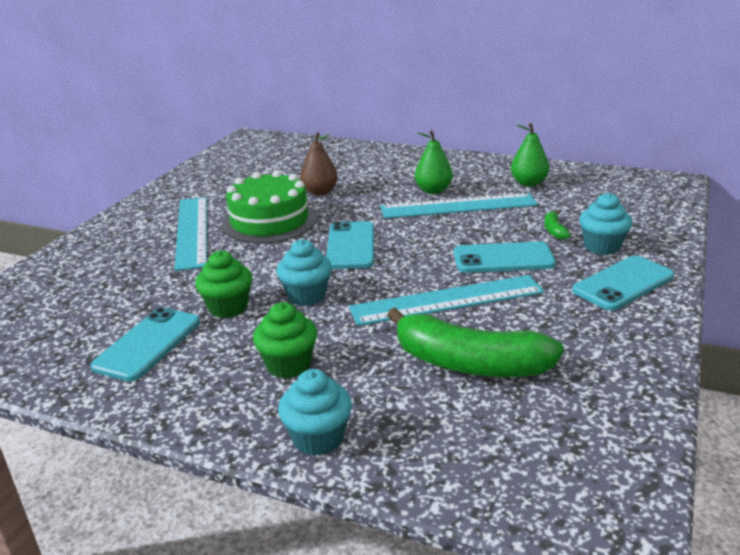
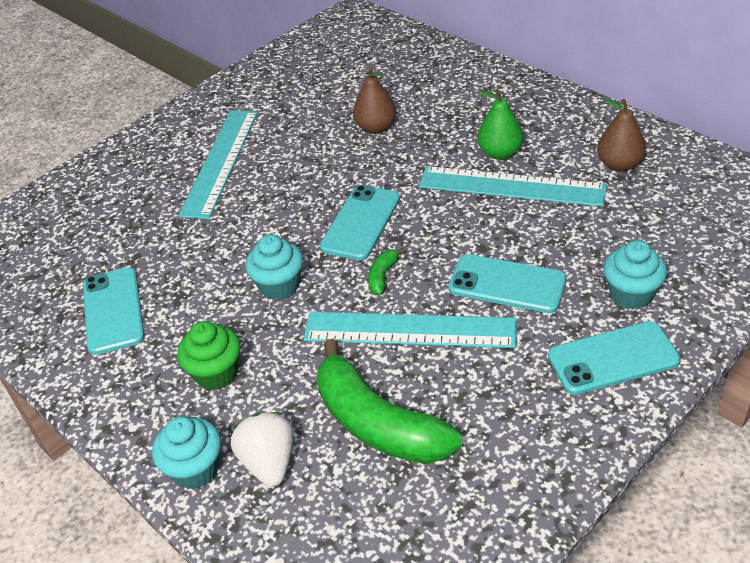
camera: 25 degrees right, 15 degrees up
(148, 344) = (113, 310): turquoise phone -> turquoise phone turned 60 degrees counterclockwise
(228, 308) = (201, 282): green cupcake -> none
(269, 221) = (301, 164): green cake -> none
(389, 415) = (269, 462): none -> white strawberry
(528, 183) = (619, 165): green pear -> brown pear
(554, 230) = (594, 254): green banana -> green banana (383, 275)

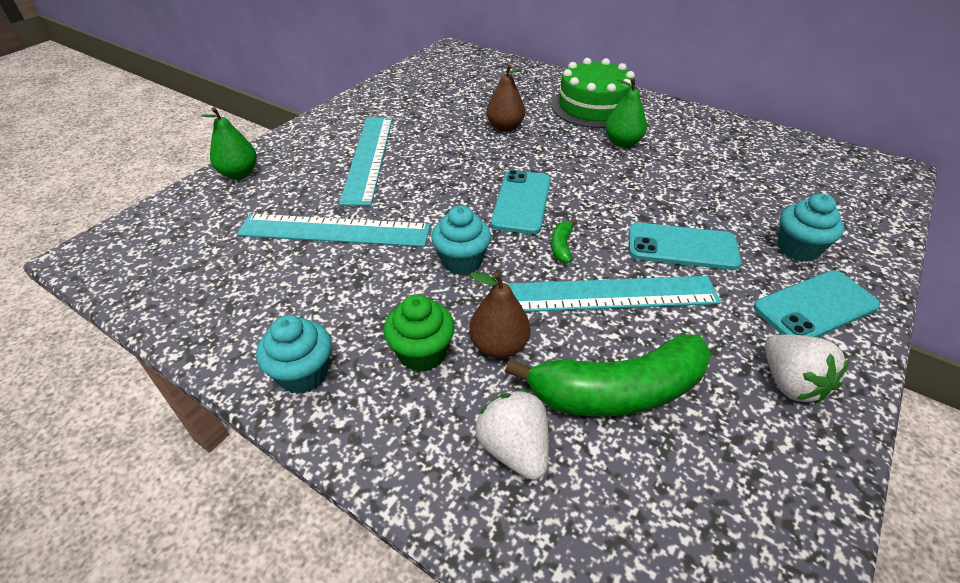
camera: 15 degrees left, 0 degrees up
(90, 175) = (239, 173): none -> green pear
(113, 310) = (289, 296): turquoise phone -> none
(195, 469) = (429, 466): turquoise cupcake -> turquoise cupcake (303, 374)
(378, 423) = (617, 391): green banana -> green banana turned 45 degrees counterclockwise
(487, 102) = (593, 107): none -> green cake
(511, 186) = (645, 167): turquoise ruler -> turquoise ruler (334, 231)
(544, 430) = (790, 383): none -> white strawberry
(619, 165) = (727, 148): brown pear -> brown pear (499, 346)

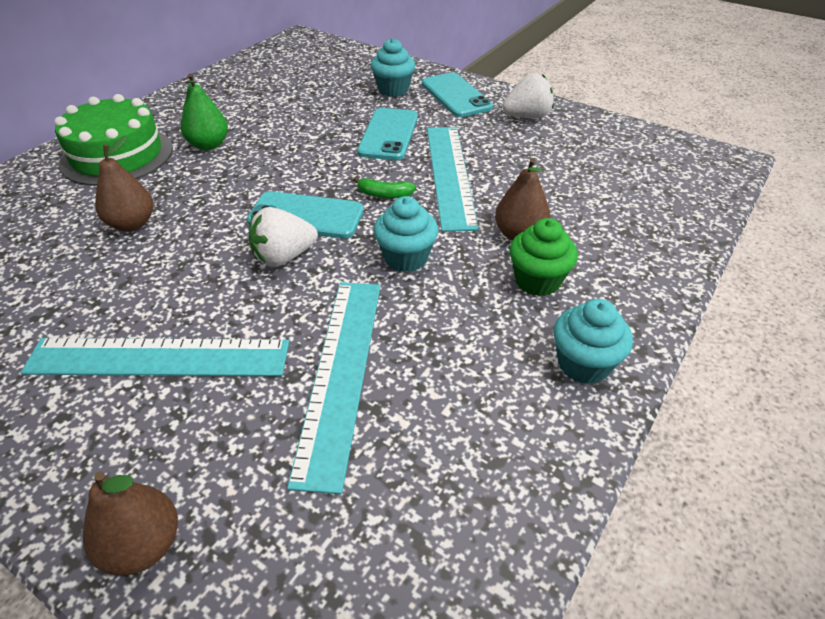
camera: 90 degrees left, 0 degrees up
(239, 173) = (143, 546): green pear -> brown pear
(514, 448) = (618, 229): white strawberry -> white strawberry (284, 257)
(617, 391) = (552, 181): green banana -> none

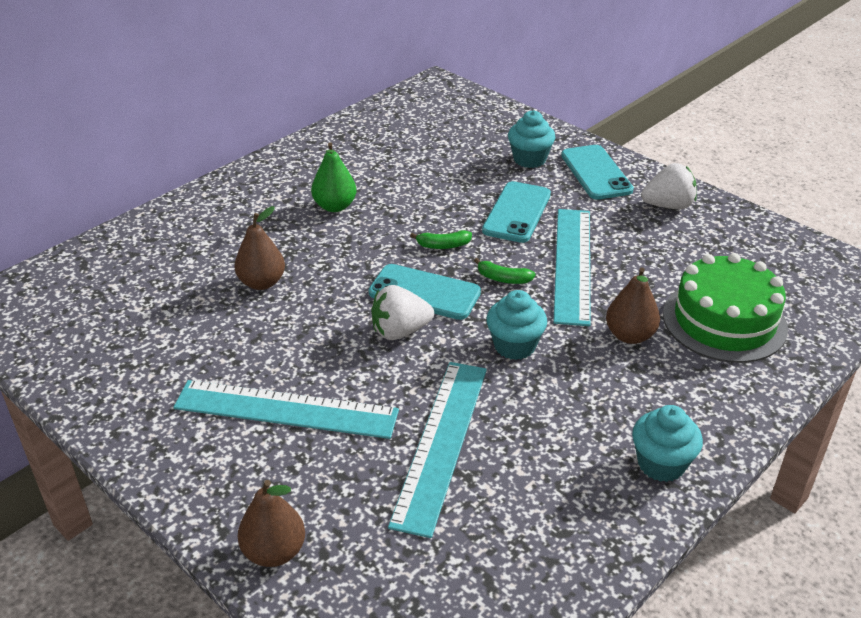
camera: 10 degrees right, 5 degrees down
(117, 155) = (246, 209): green cake -> green cake (724, 321)
(320, 170) = (443, 245): none -> green banana
(537, 281) = (637, 383): green cupcake -> none

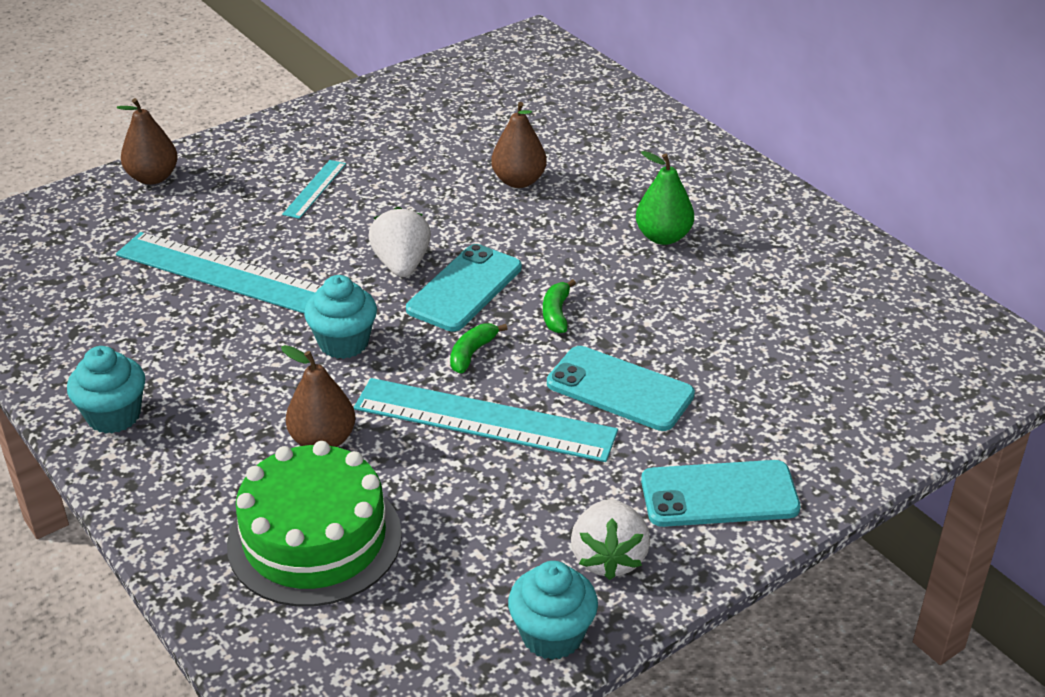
camera: 100 degrees right, 0 degrees up
(286, 409) = (314, 189): turquoise ruler -> turquoise ruler, size x0.48
(529, 159) = (768, 427): turquoise cupcake -> turquoise cupcake (552, 635)

